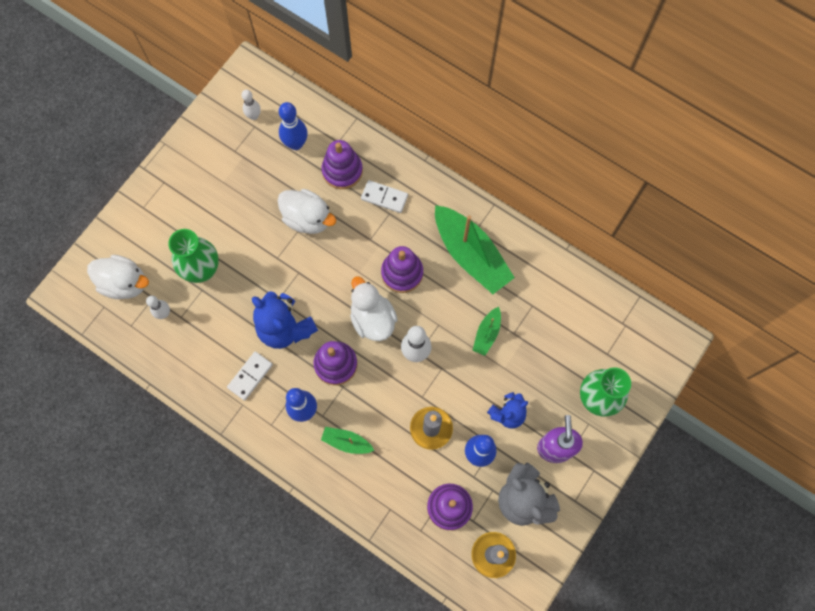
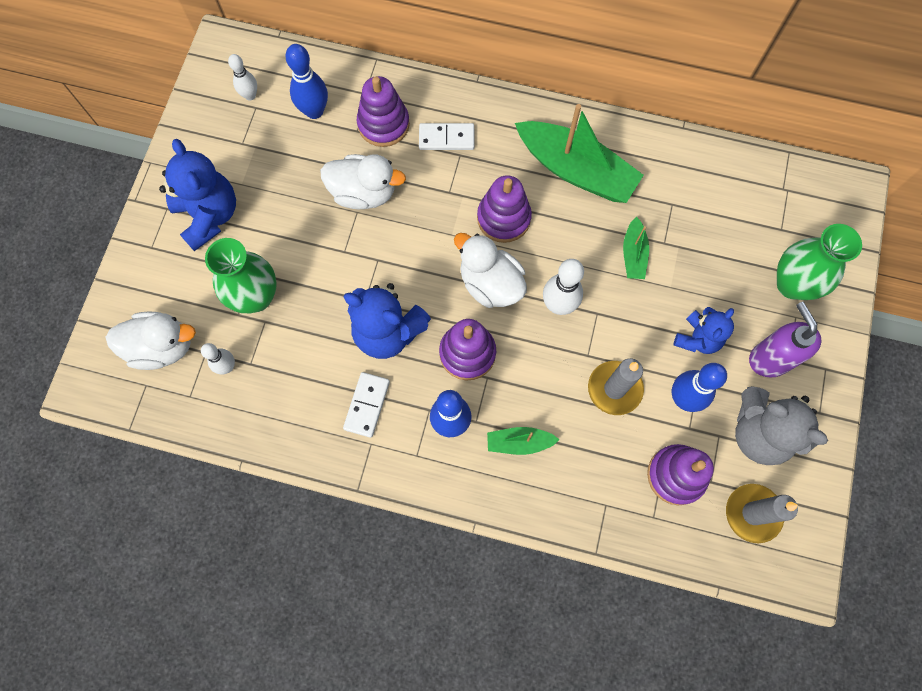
camera: 20 degrees left, 0 degrees up
(191, 198) = (209, 215): none -> blue teddy bear

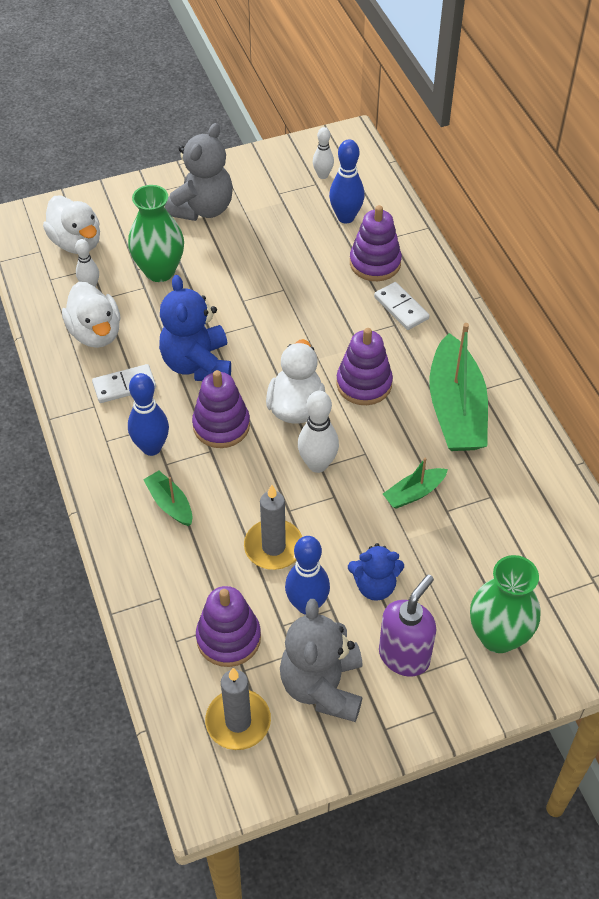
camera: 55 degrees right, 20 degrees down
(209, 215) = (202, 209): blue teddy bear -> grey teddy bear
(363, 193) = (303, 284): white duck -> white duck (95, 333)

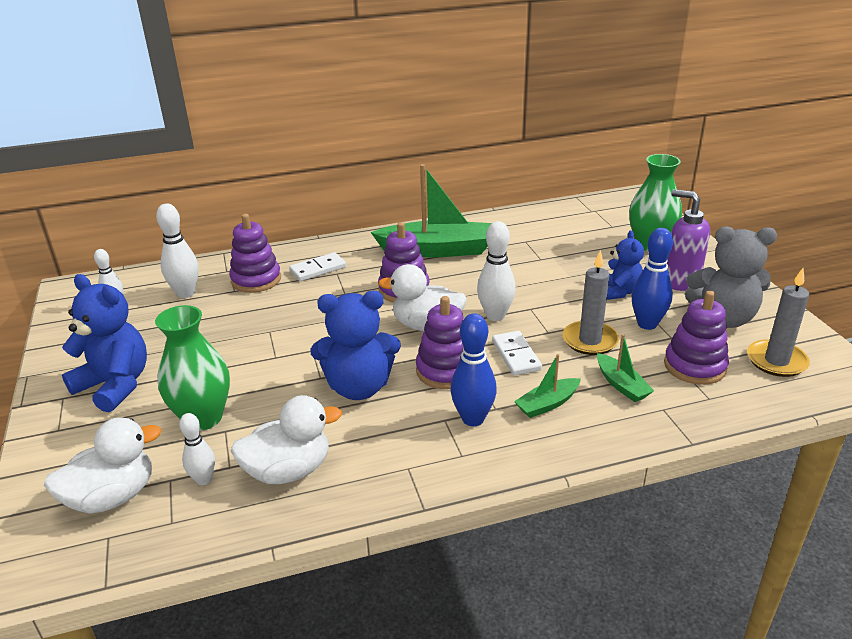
camera: 85 degrees left, 20 degrees down
(124, 386) = (380, 442): white domino -> white domino (516, 355)
(202, 209) = (115, 385): grey teddy bear -> blue teddy bear
(345, 217) = (186, 293): blue bowling pin -> white bowling pin
(414, 493) = (524, 271): green boat -> green boat (621, 385)

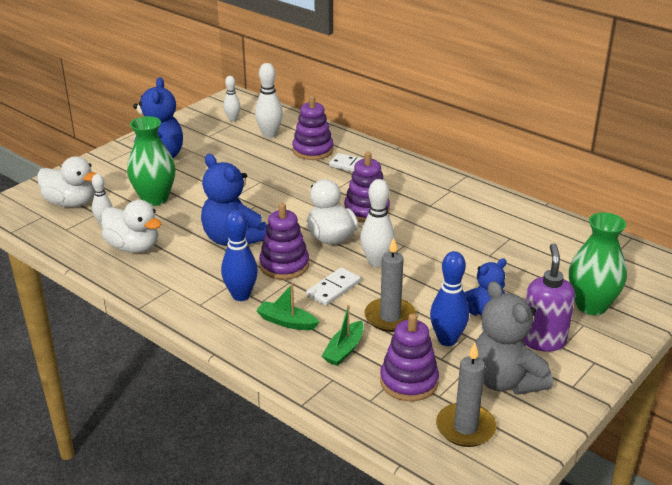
camera: 55 degrees right, 0 degrees up
(438, 250) = (441, 203): green boat -> none

